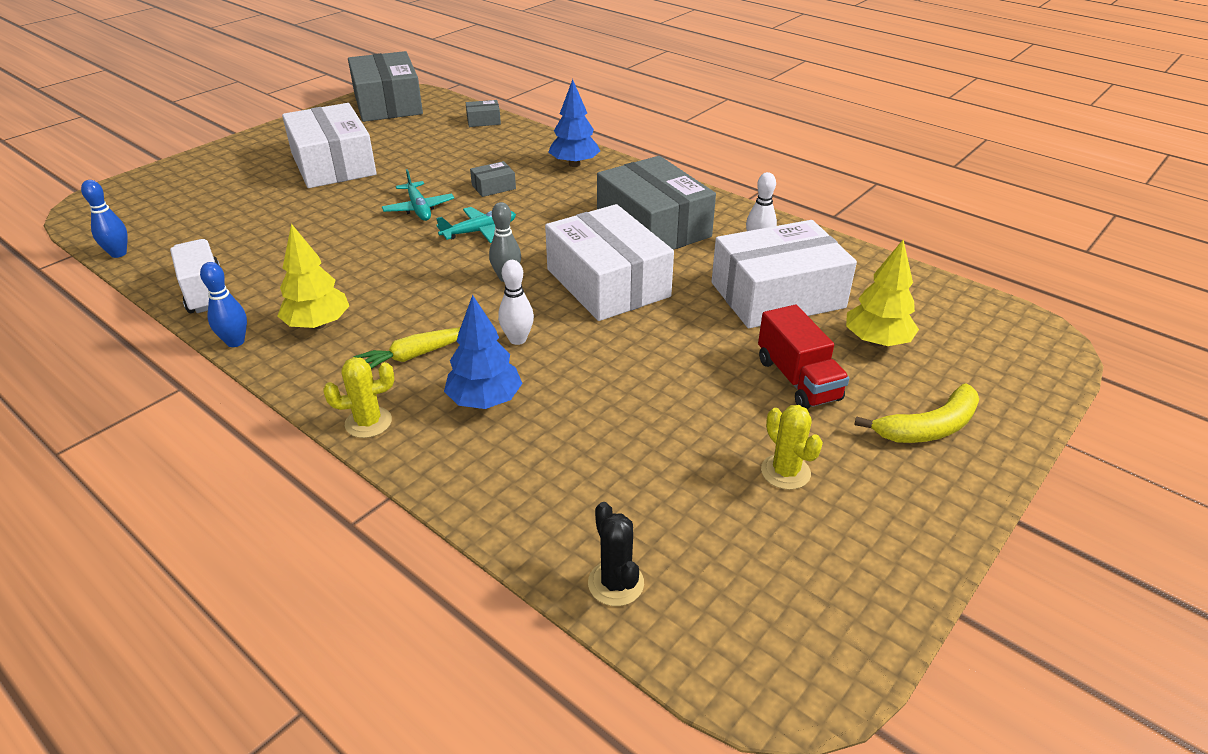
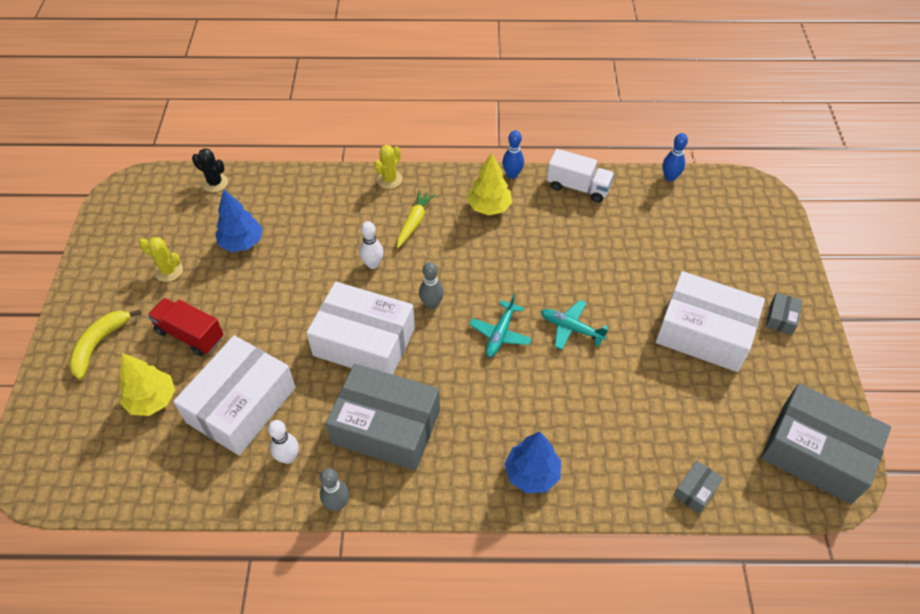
camera: 140 degrees right, 15 degrees up
(485, 401) = (349, 220): blue tree -> blue tree (242, 243)
(493, 187) = (554, 391): grey box -> grey box (781, 318)
(738, 208) = (337, 504): none -> grey bowling pin

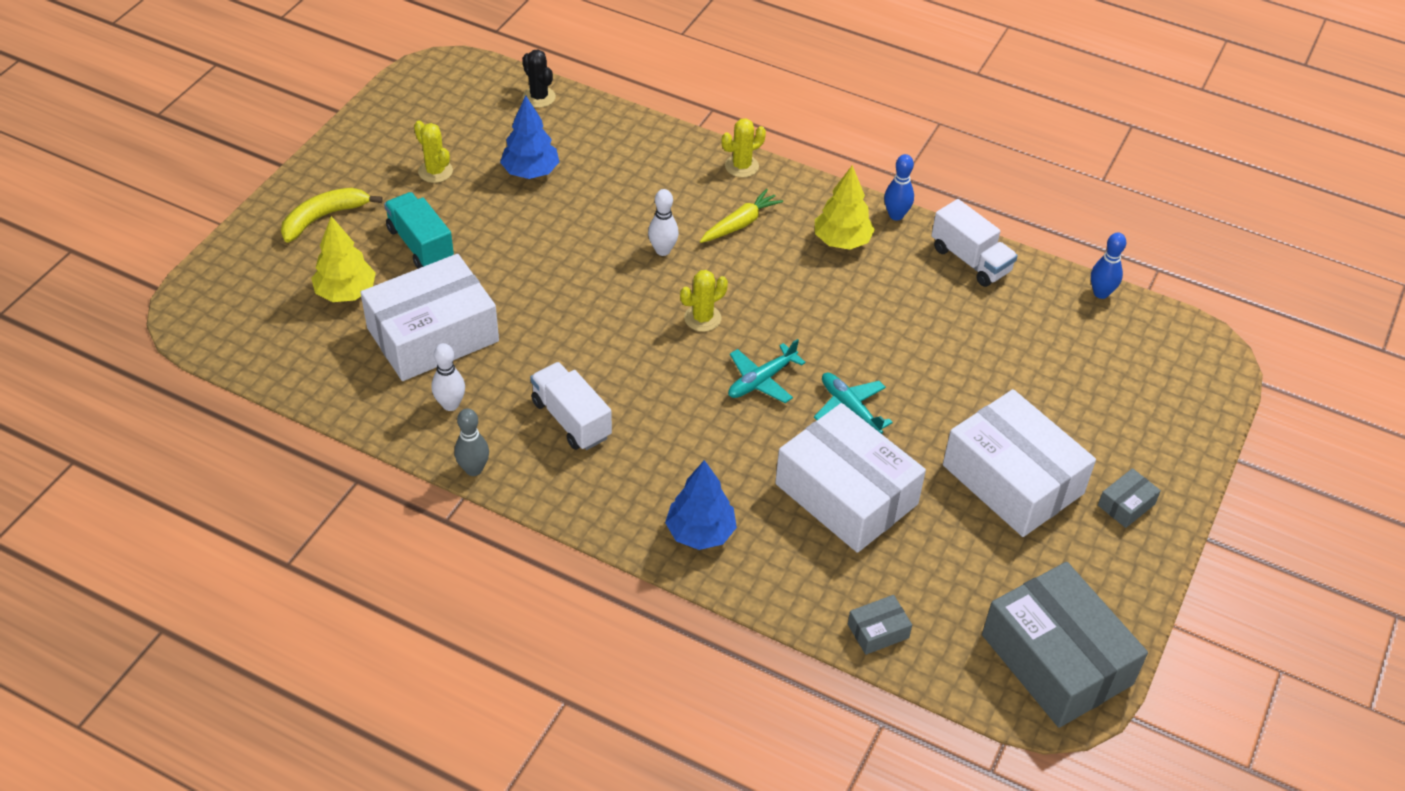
camera: 25 degrees right, 5 degrees down
(190, 335) = (420, 245): red truck -> turquoise truck
(364, 342) = (601, 326): white box -> white box (846, 494)
(386, 427) = (571, 419): grey box -> white truck
(431, 304) = (702, 318): grey bowling pin -> yellow cactus

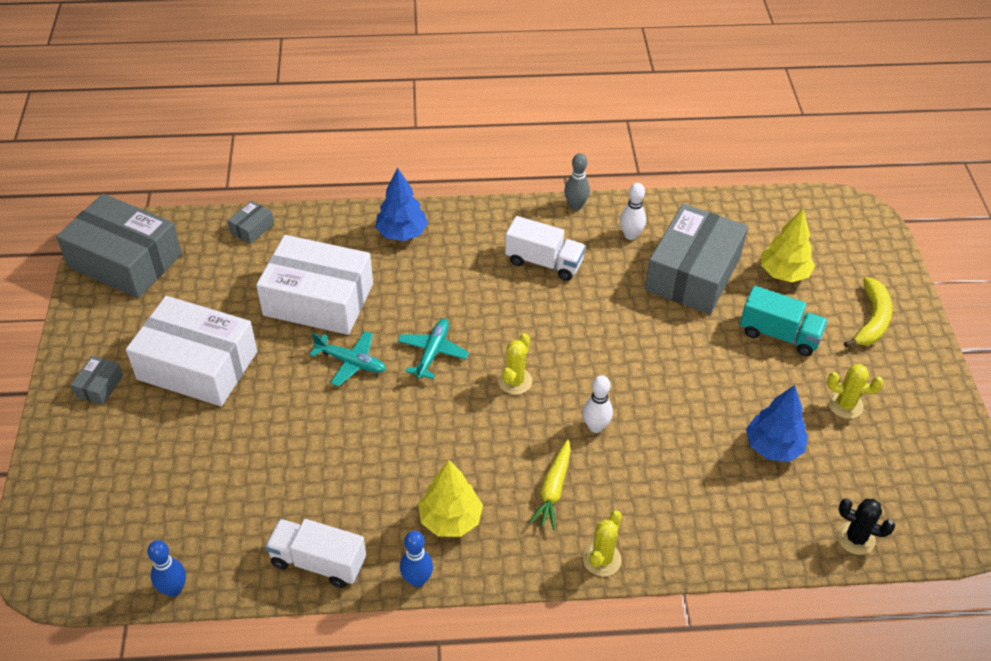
camera: 150 degrees right, 0 degrees up
(433, 335) = (693, 273): white box -> grey box

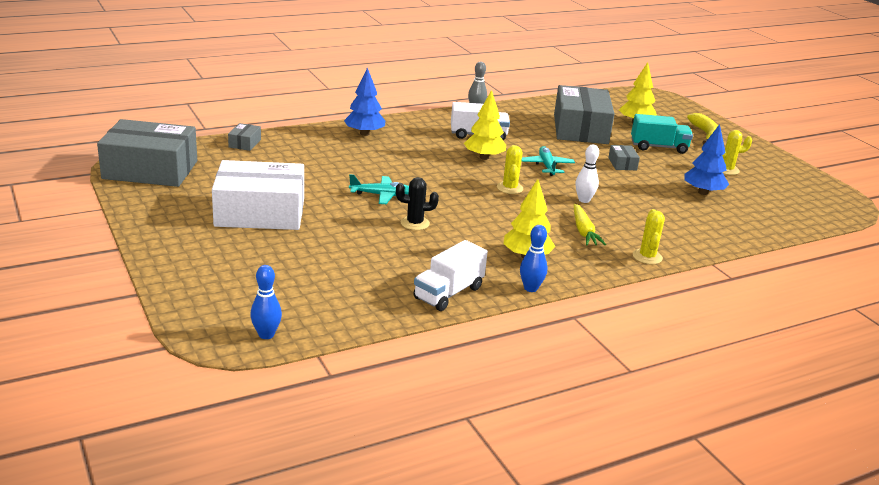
camera: 25 degrees left, 20 degrees down
(99, 386) = (183, 234): grey box -> grey box (622, 164)
(173, 589) = (344, 327): blue bowling pin -> blue bowling pin (266, 335)
(318, 299) = (329, 170): white box -> none
(318, 562) = (448, 293): white truck -> white truck turned 45 degrees counterclockwise
(432, 352) = (439, 183): turquoise plane -> turquoise plane (547, 166)
(522, 311) = (484, 157): none -> yellow tree
(630, 235) = (524, 118): white bowling pin -> none
(855, 538) = (789, 222): black cactus -> black cactus (415, 223)

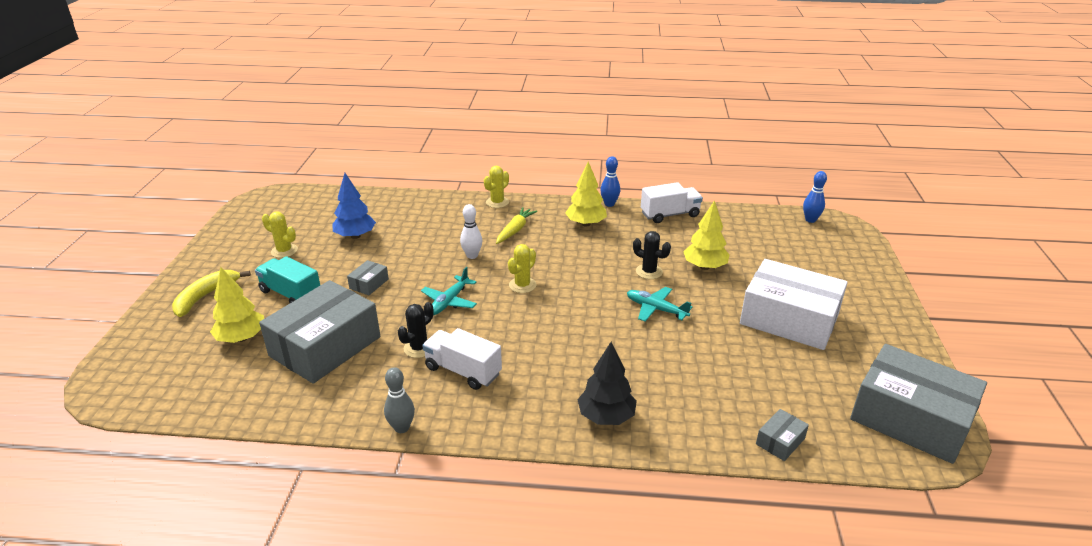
camera: 145 degrees left, 5 degrees up
(364, 133) = (606, 416): blue tree -> black tree
(484, 157) = (500, 332): yellow tree -> yellow tree (704, 266)
(523, 139) = (419, 348): none -> black cactus

